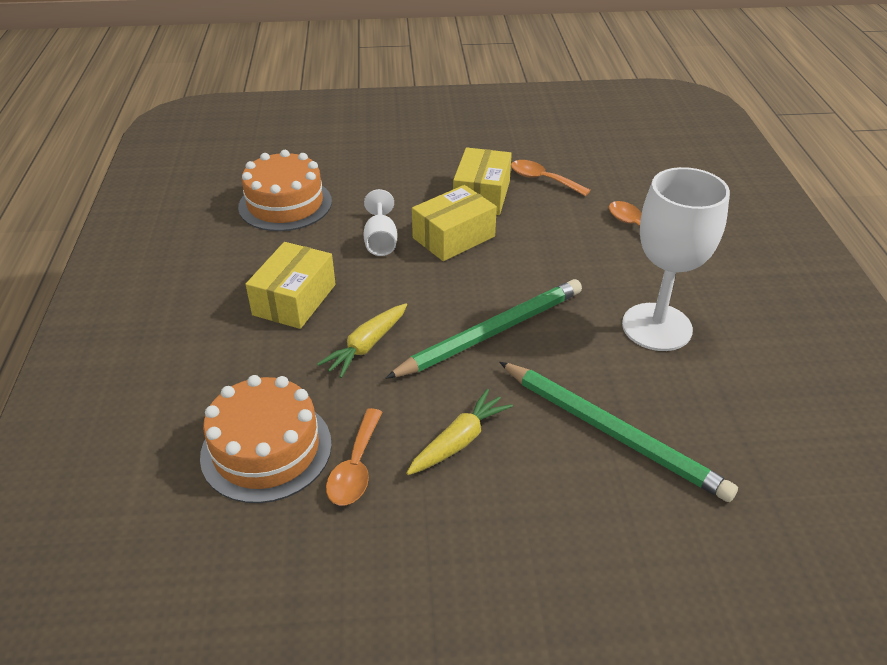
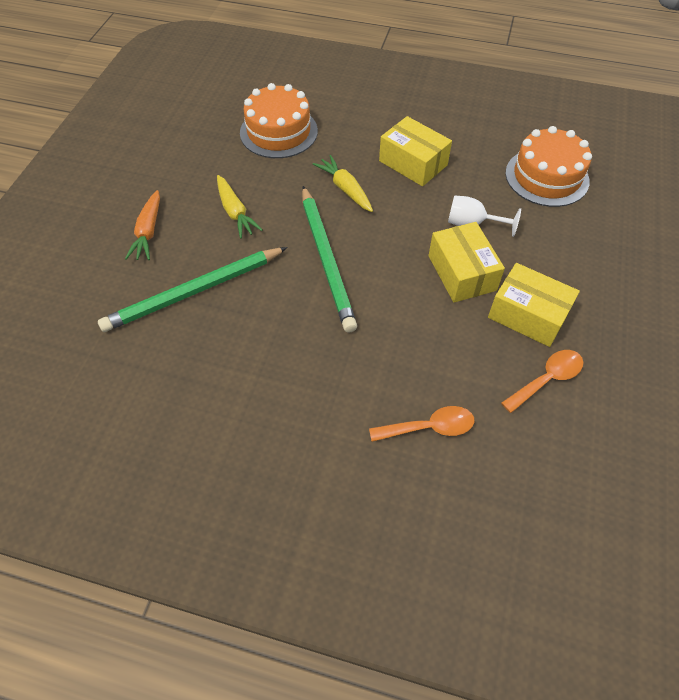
camera: 110 degrees right, 15 degrees up
(355, 467) = (243, 163): orange spoon -> none
(548, 528) = (148, 232): none -> orange carrot
(656, 327) = (280, 371): white goblet -> none

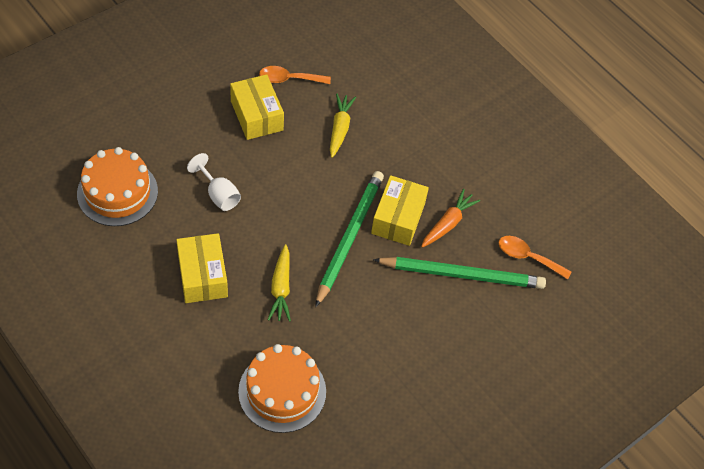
camera: 150 degrees left, 0 degrees up
(148, 232) = (466, 353): orange carrot -> orange carrot (448, 223)
(235, 212) = (385, 325): yellow carrot -> yellow carrot (340, 129)
(429, 427) = (381, 100): orange spoon -> orange spoon (527, 257)
(461, 273) = (267, 167): yellow box -> yellow box (398, 218)

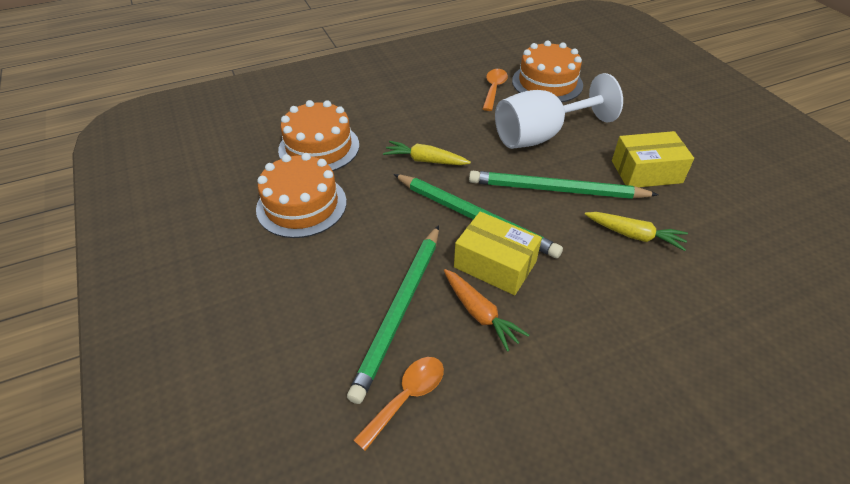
camera: 110 degrees right, 10 degrees down
(202, 276) = (451, 117): yellow box -> none
(218, 194) = (541, 135): white goblet -> white goblet, size x1.97
(289, 79) = (707, 203): orange spoon -> orange spoon (494, 89)
(298, 180) = (556, 190): none -> green pencil
(371, 379) = (301, 205): none -> orange cake

